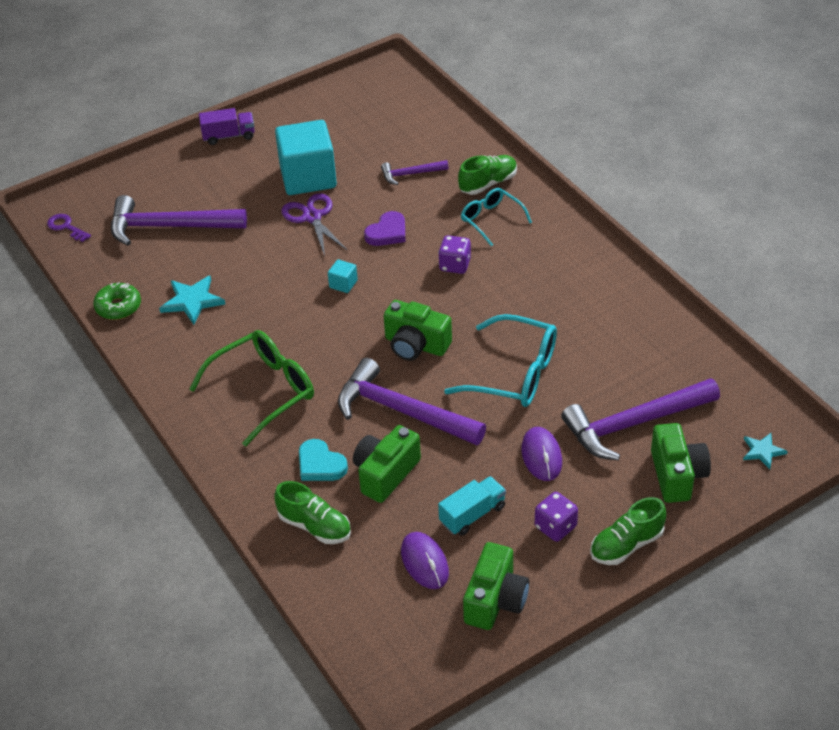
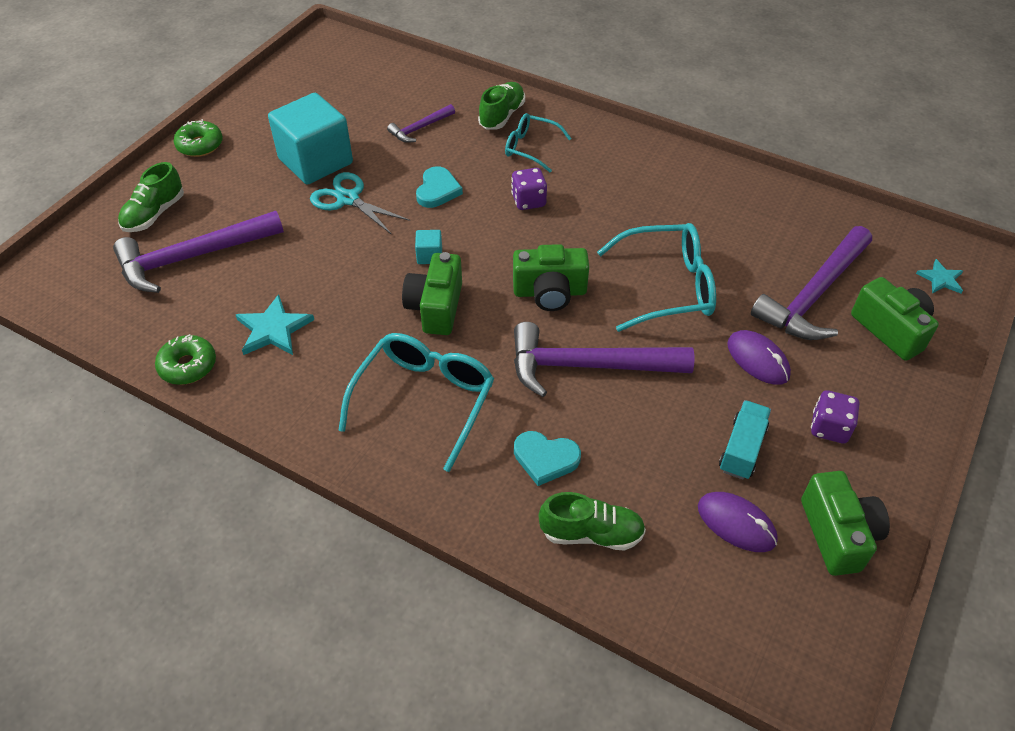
camera: 30 degrees left, 5 degrees up
(66, 227) = (64, 296): purple key -> none
(229, 136) = (200, 145): purple truck -> green donut
(263, 391) = (424, 400): green glasses -> turquoise glasses
(312, 217) = (348, 199): purple scissors -> turquoise scissors
(385, 474) = (621, 441): green camera -> green camera (436, 307)
(387, 232) = (437, 190): purple heart -> turquoise heart
(626, 545) = (907, 418): green shoe -> green shoe (154, 214)

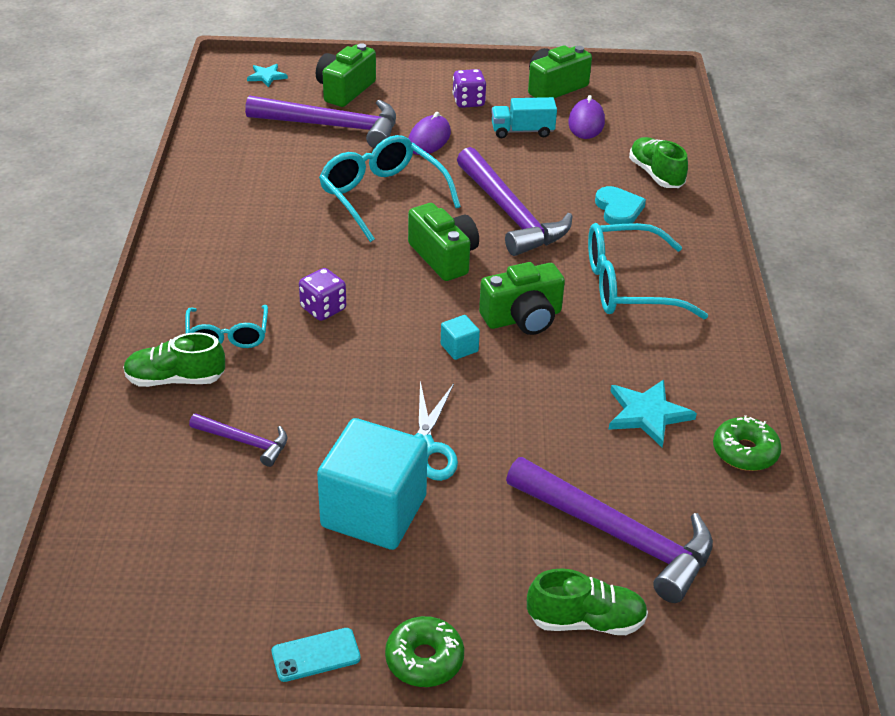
camera: 120 degrees left, 10 degrees down
(243, 111) = (316, 655): none -> turquoise phone
(437, 190) = (353, 381): turquoise heart -> none

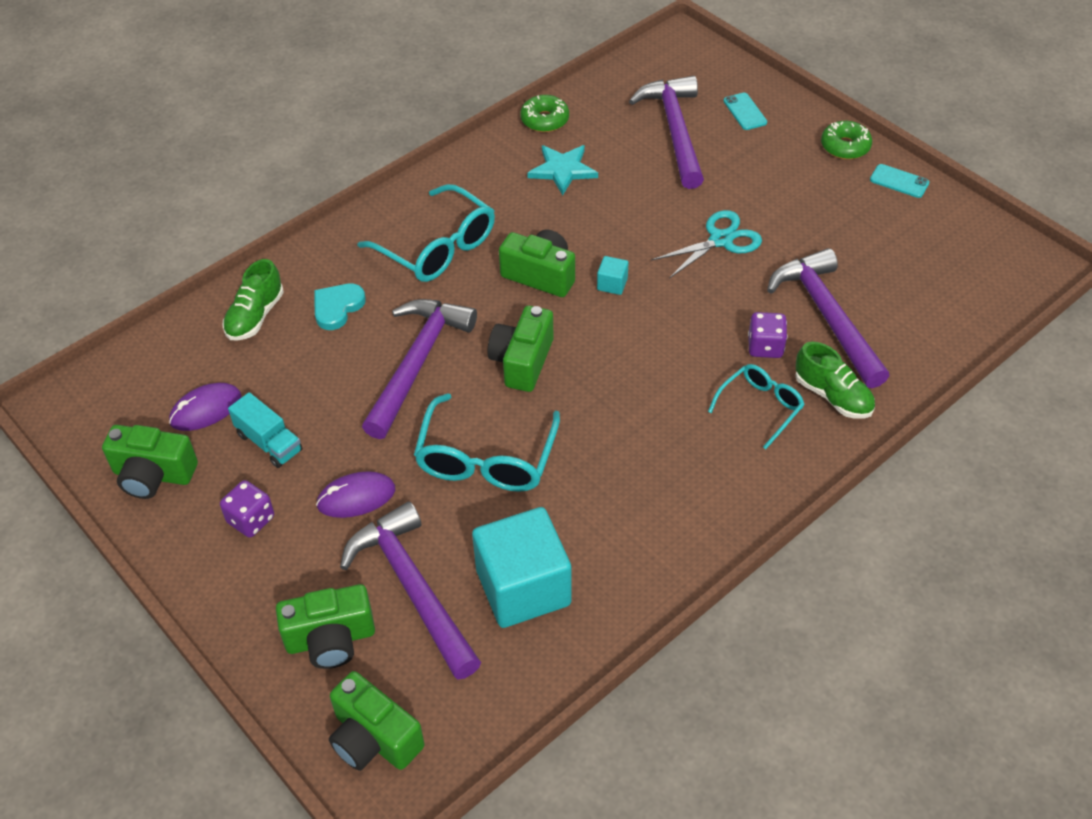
camera: 130 degrees left, 10 degrees up
(245, 442) = (827, 316): purple hammer -> purple hammer, size x2.00
(266, 76) = (374, 738): turquoise star -> green camera
(323, 309) = (666, 380): purple dice -> purple dice (765, 347)
(374, 511) = (792, 225): turquoise cube -> turquoise cube (523, 587)
(586, 621) = (745, 112): green shoe -> turquoise phone

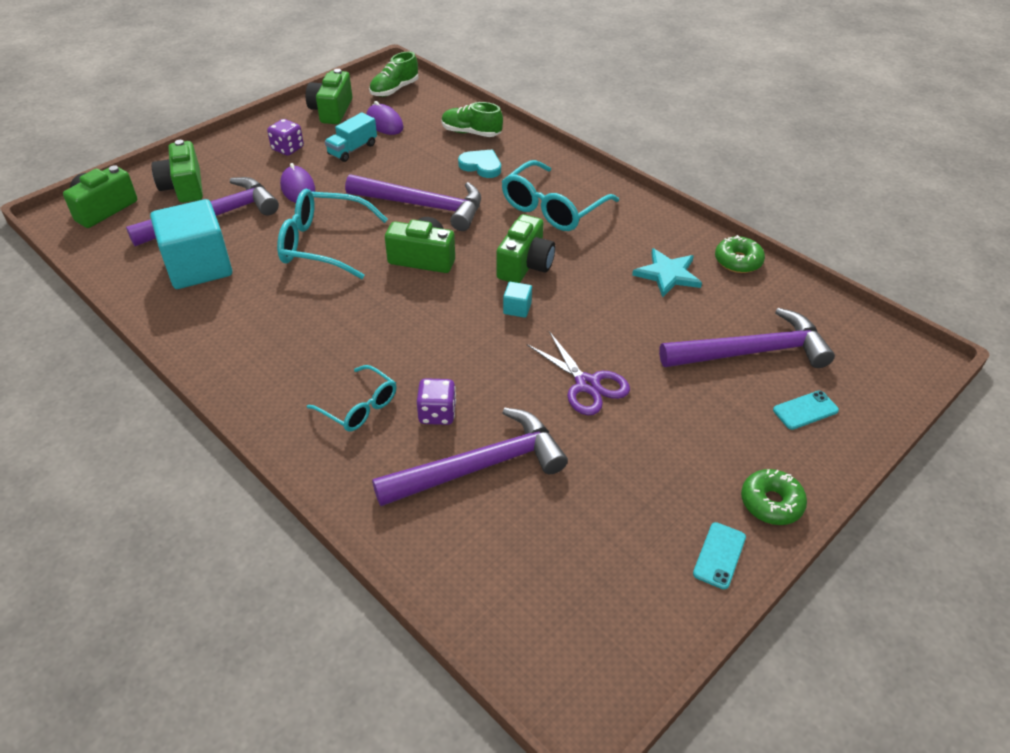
camera: 85 degrees right, 5 degrees down
(720, 240) = (587, 384): turquoise scissors -> purple scissors
(833, 396) = (368, 464): green shoe -> green shoe (394, 90)

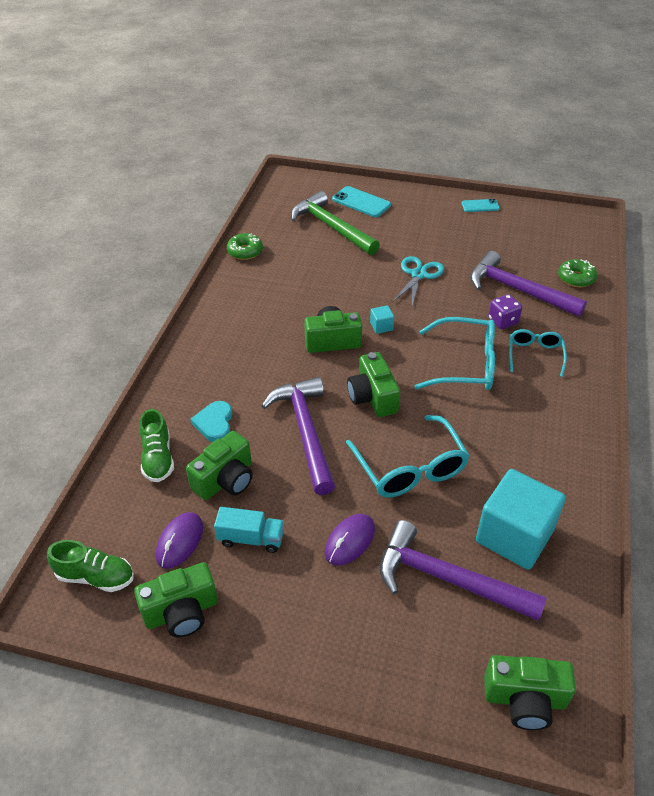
camera: 120 degrees left, 0 degrees up
(184, 187) = (427, 649): green camera -> green camera (225, 480)
(288, 149) = (289, 600): purple dice -> none
(553, 208) = (248, 354): turquoise glasses -> turquoise glasses (464, 365)
(587, 384) = (418, 275): purple scissors -> turquoise scissors
(667, 274) = (285, 275): turquoise star -> none
(752, 352) = (331, 227): purple hammer -> green hammer
(771, 503) = (434, 199): green donut -> green donut (576, 278)
(805, 410) = (361, 202): turquoise phone -> turquoise phone, size x1.57

